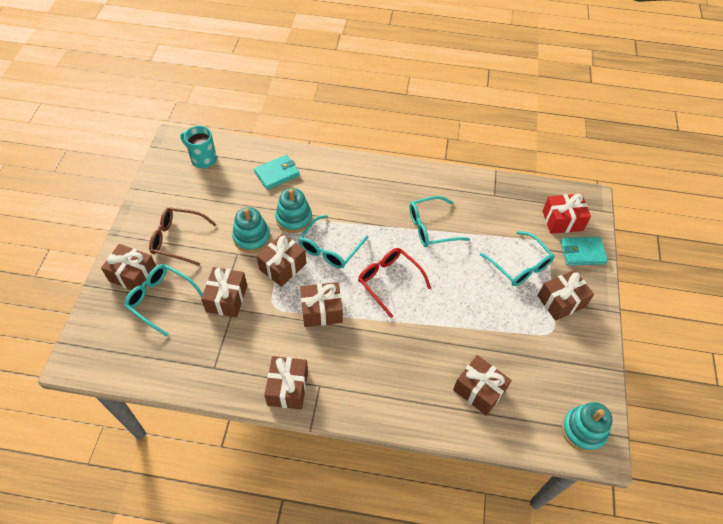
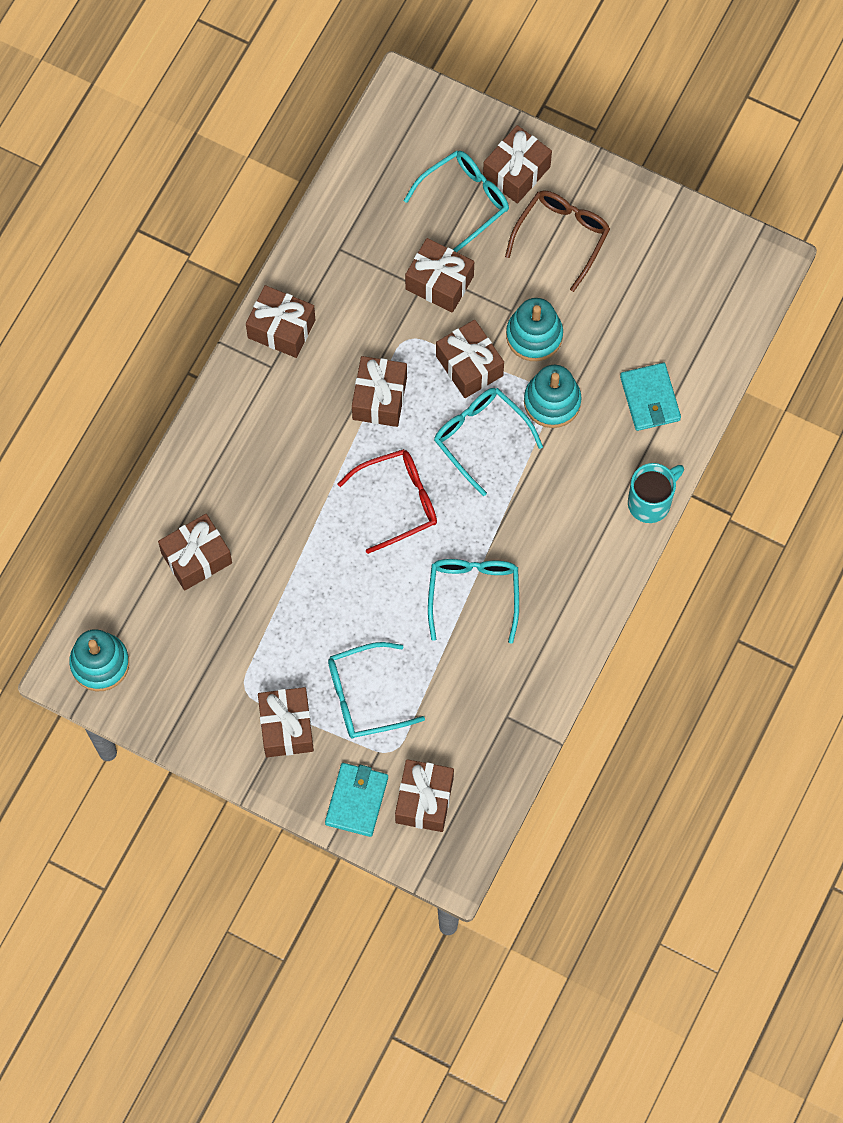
camera: 110 degrees right, 15 degrees up
(203, 159) = (714, 296): turquoise mug -> turquoise mug (650, 502)
(562, 220) = (424, 800): red gift -> brown gift

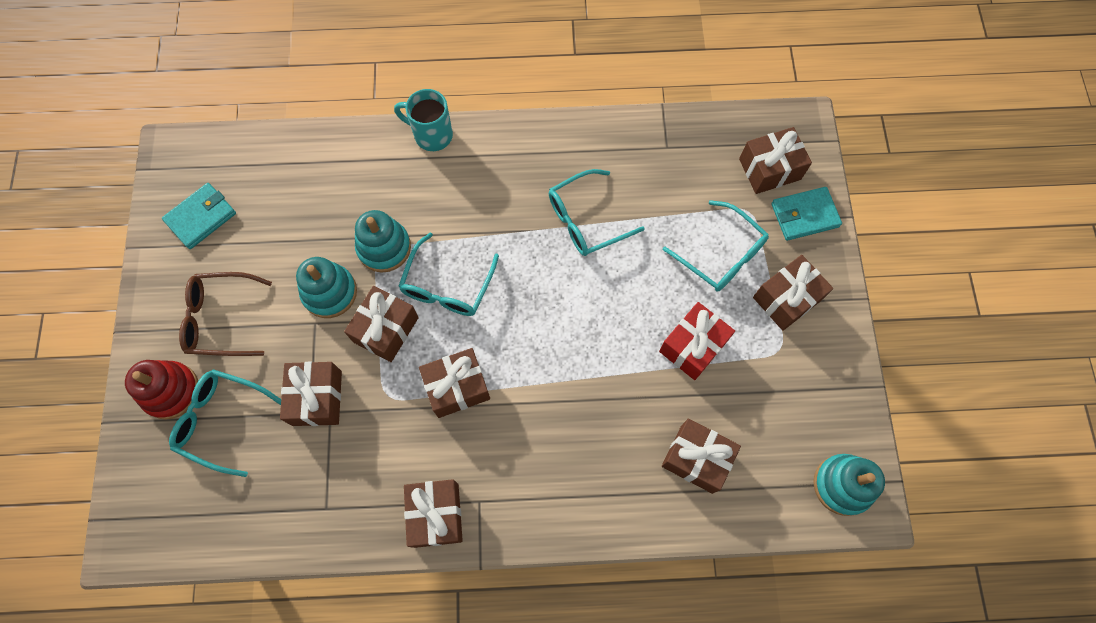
camera: 120 degrees left, 0 degrees up
(294, 616) = (693, 346): none -> red gift
(399, 501) = (541, 319): red glasses -> none
(516, 172) = (171, 391): brown gift -> red stacking toy
(650, 398) = (341, 177): turquoise wallet -> turquoise wallet (201, 217)

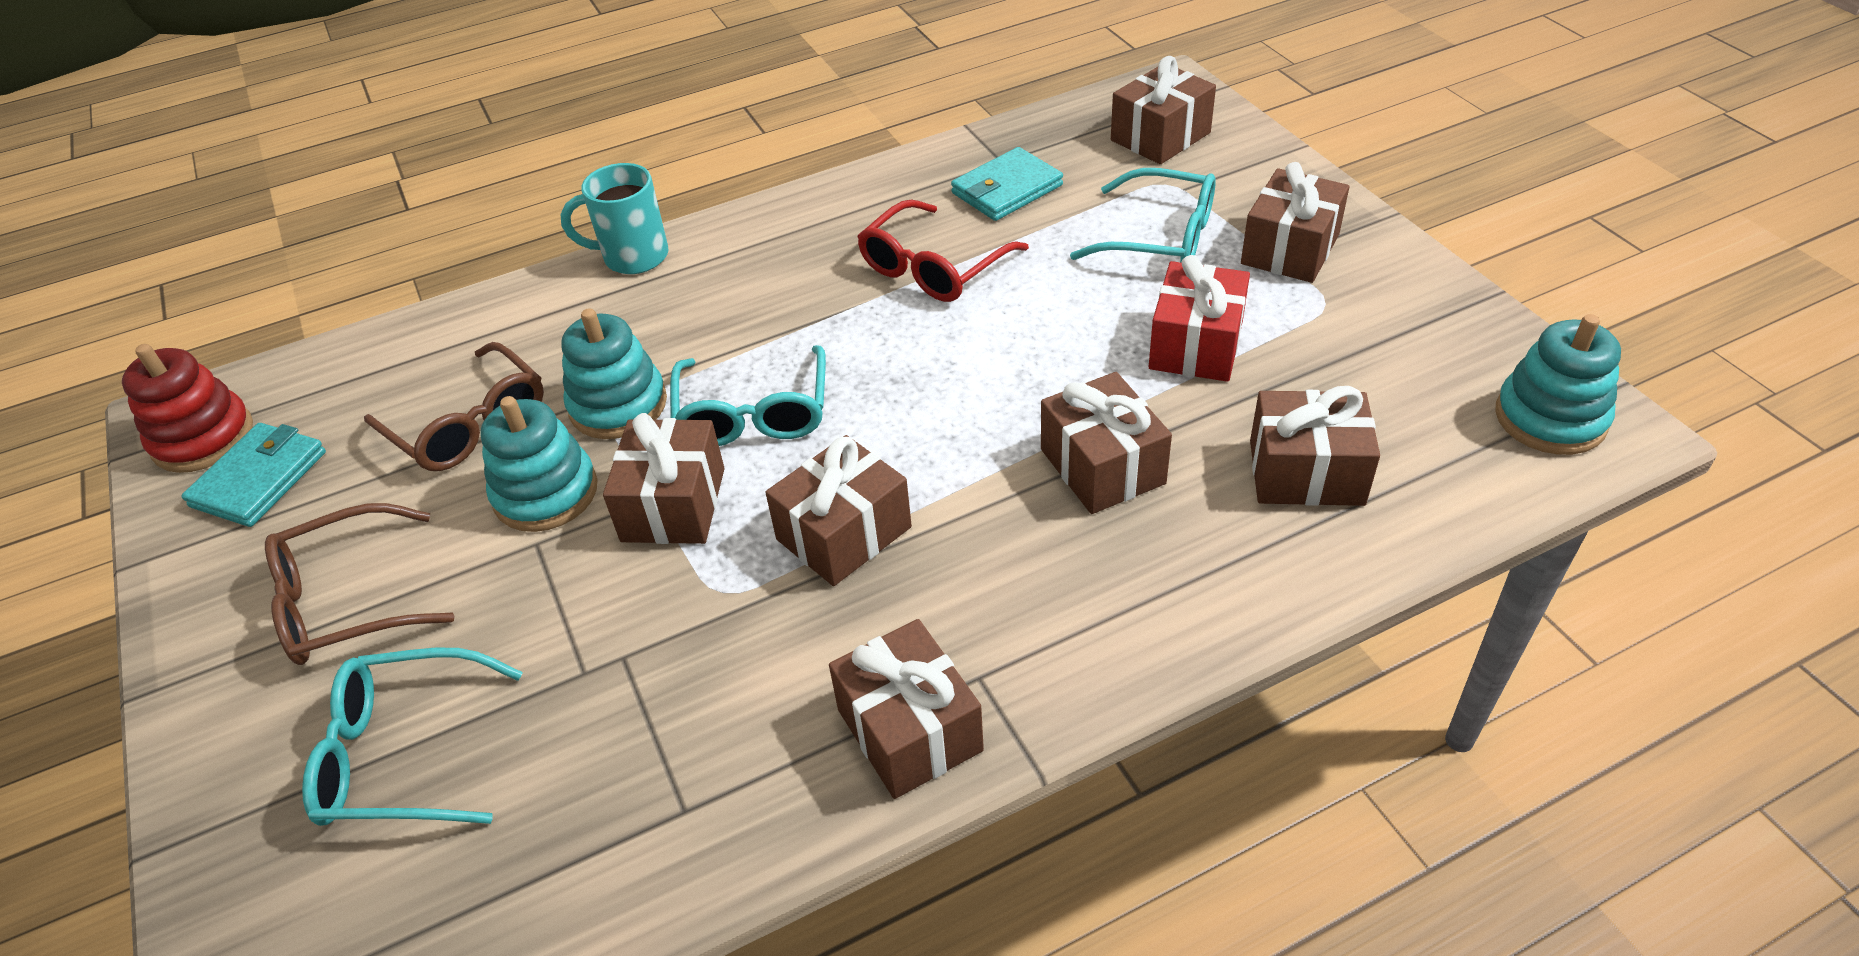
camera: 20 degrees left, 25 degrees down
(171, 391) = (276, 748): red stacking toy -> red stacking toy (203, 438)
(308, 227) = (470, 425): none -> brown glasses
(317, 398) = (587, 645): brown gift -> brown gift (1102, 466)
(585, 220) = (932, 268): turquoise glasses -> red glasses
(804, 215) = (1244, 163): turquoise wallet -> turquoise wallet (1007, 189)

